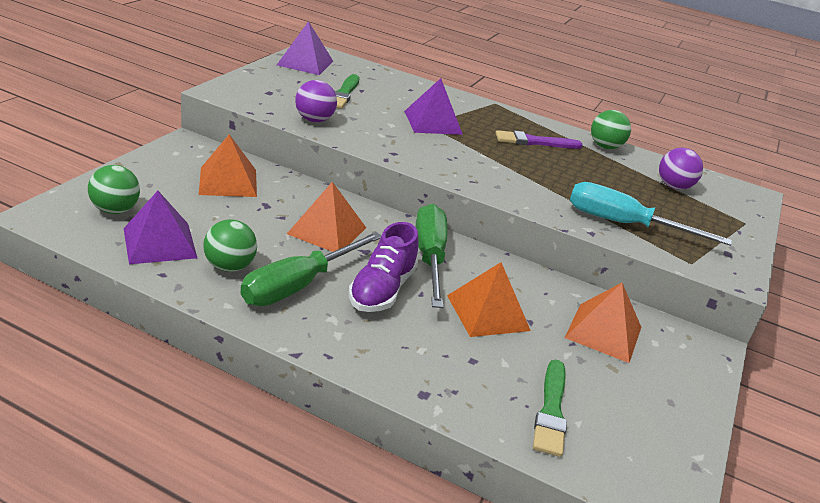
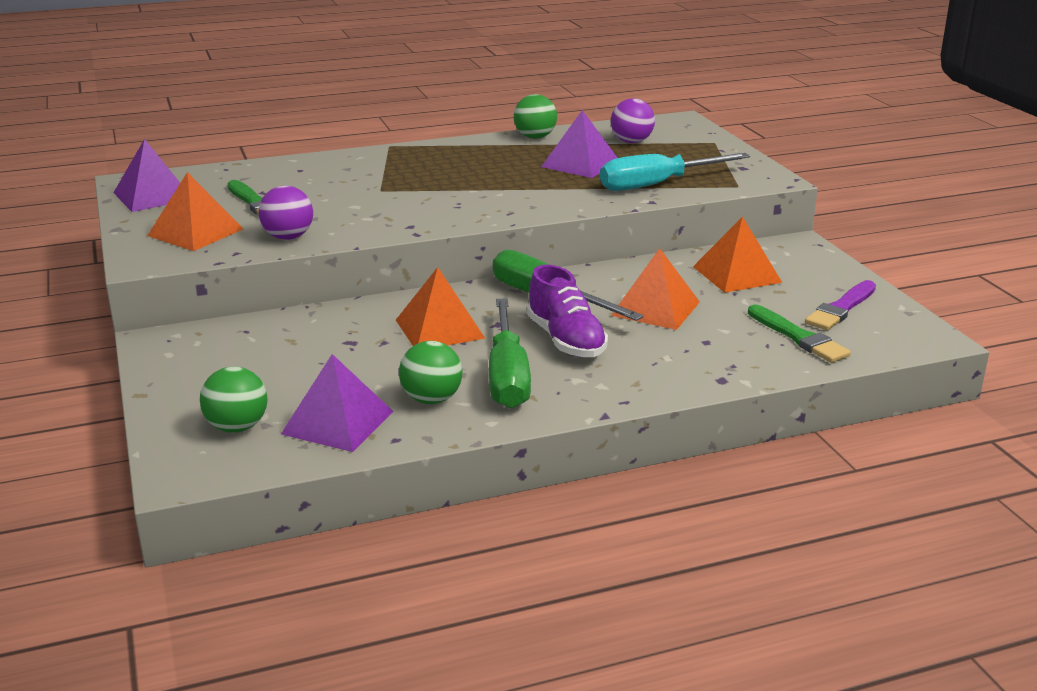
camera: 40 degrees left, 5 degrees down
(228, 181) = (276, 346): orange pyramid -> orange pyramid (195, 232)
(432, 122) = (381, 186): purple pyramid -> purple pyramid (580, 164)
(534, 142) = (484, 160): purple brush -> purple brush (841, 308)

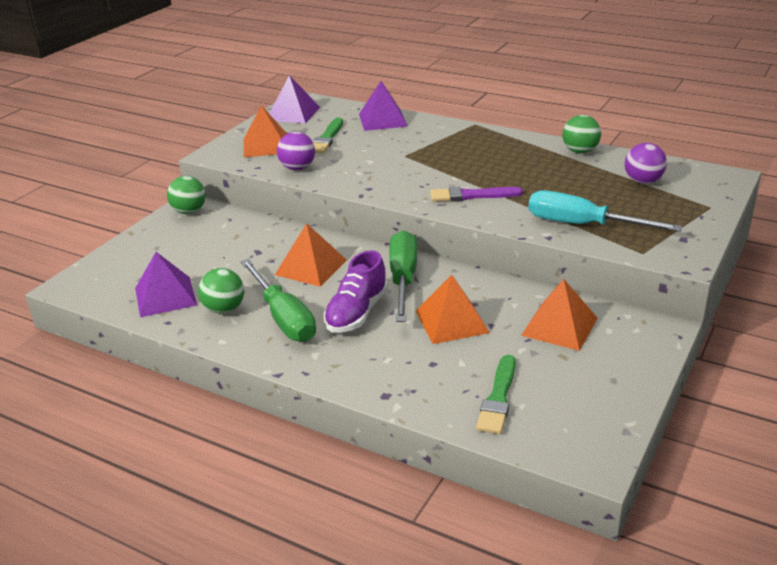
camera: 50 degrees right, 5 degrees up
(237, 427) = (128, 273): green ball -> green ball (189, 211)
(507, 376) = (283, 317): green screwdriver -> green screwdriver turned 75 degrees counterclockwise
(580, 164) = (565, 185): purple pyramid -> purple pyramid (382, 120)
(841, 308) = (578, 396): purple brush -> purple brush (471, 196)

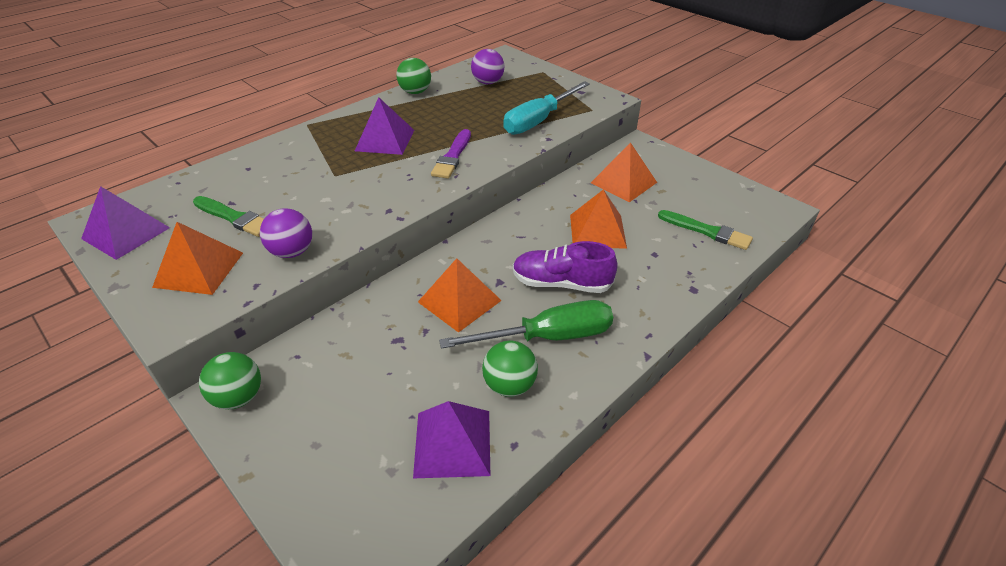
camera: 75 degrees left, 10 degrees up
(356, 313) = (561, 283): purple shoe -> purple shoe turned 150 degrees clockwise
(382, 120) = (231, 172): purple pyramid -> purple pyramid (385, 140)
(403, 279) = (517, 244): green screwdriver -> none

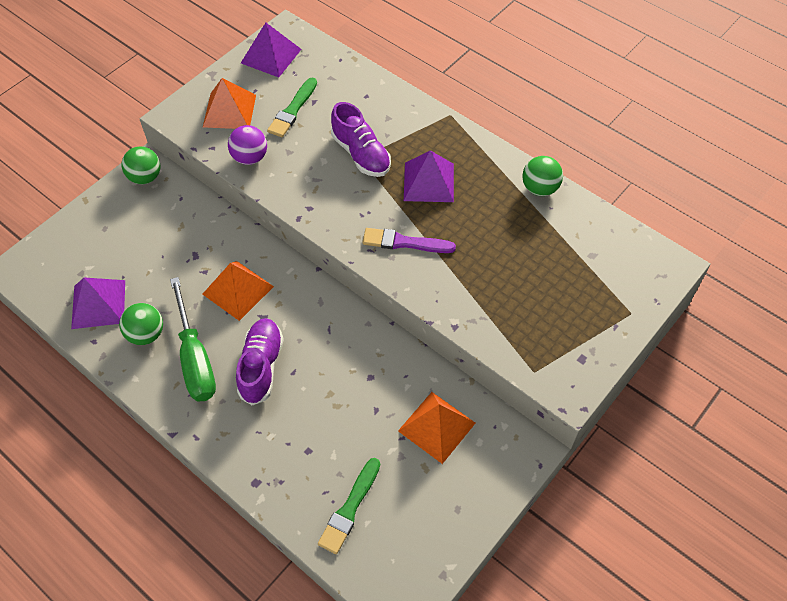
camera: 85 degrees right, 15 degrees up
(329, 175) = (361, 154): none -> purple shoe
(488, 82) = (582, 255): purple ball -> none
(539, 121) = (494, 315): turquoise screwdriver -> none
(597, 231) = (342, 398): orange pyramid -> none

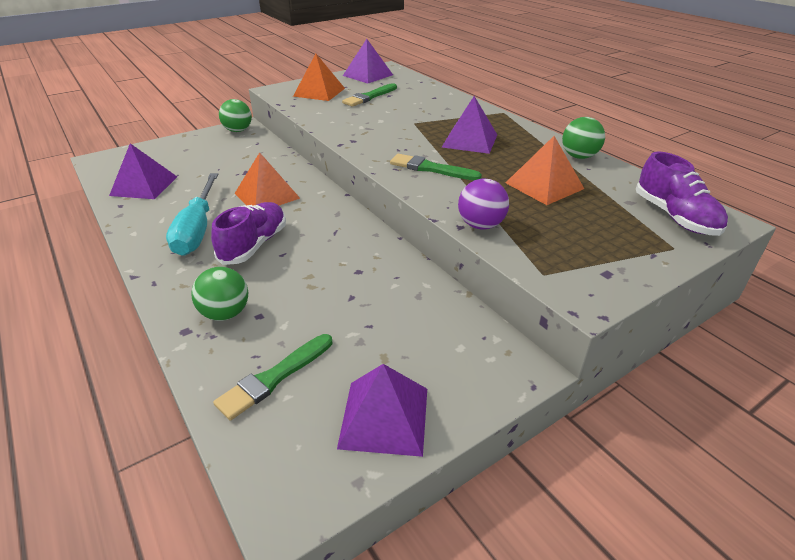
camera: 15 degrees right, 20 degrees down
(146, 334) = (167, 208): green ball -> green ball (225, 313)
(195, 358) = (197, 229): green screwdriver -> turquoise screwdriver
(250, 158) = (320, 112): purple ball -> purple ball (481, 225)
(361, 154) = (415, 121): purple shoe -> purple shoe (675, 217)
(404, 242) = (431, 169): purple brush -> green brush
(436, 426) = (413, 323): orange pyramid -> orange pyramid (544, 185)
(443, 521) = (384, 417): none -> purple pyramid

